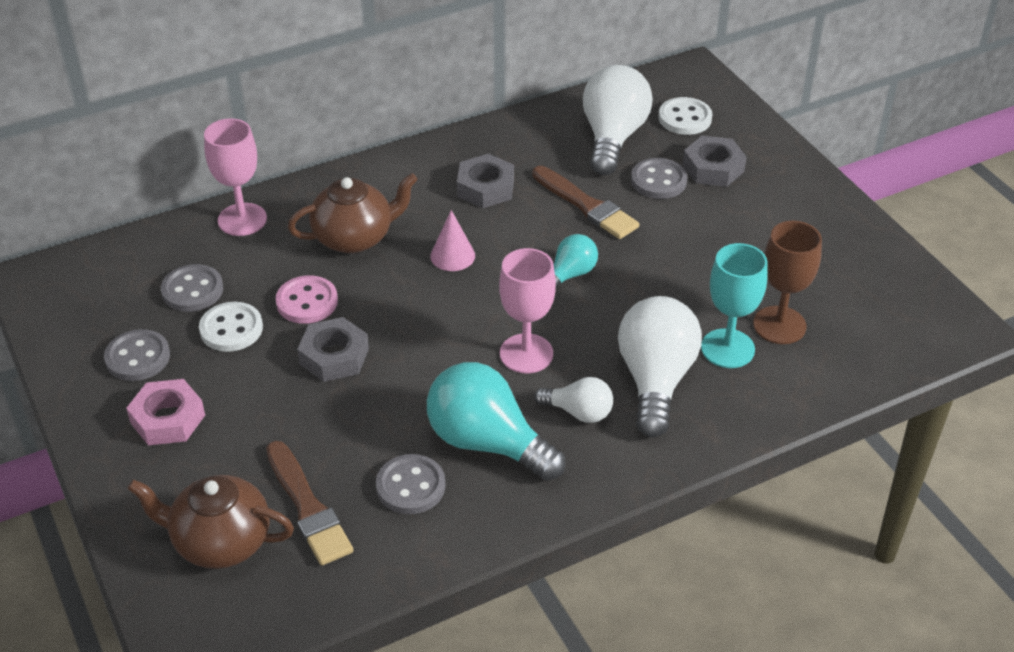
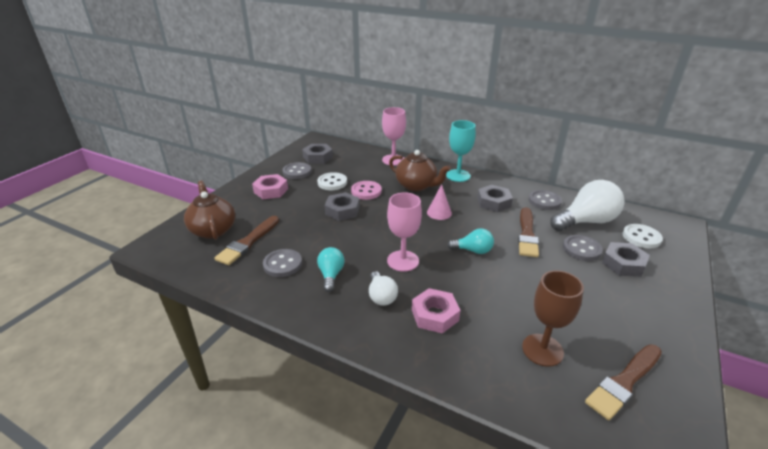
camera: 55 degrees right, 10 degrees down
(114, 307) = (318, 157): none -> grey nut
(192, 290) = (343, 167): grey button -> grey button (544, 201)
(487, 443) = (331, 275): turquoise light bulb -> turquoise light bulb, size x0.54
(655, 380) = (435, 315): white light bulb -> pink nut
(727, 348) = (494, 334): turquoise goblet -> turquoise goblet (458, 175)
(863, 296) = (624, 382): none -> brown brush

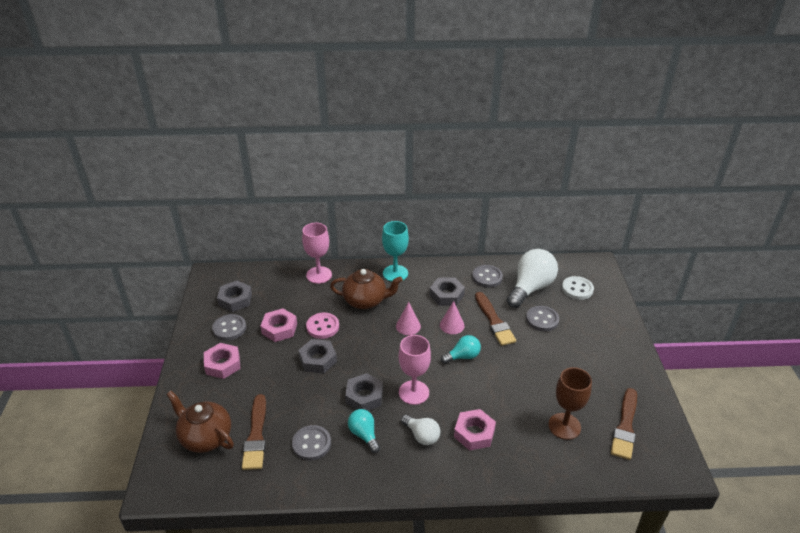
camera: 30 degrees left, 5 degrees up
(332, 182) = (279, 329): white button -> pink nut
(481, 224) = (452, 325): none -> pink cone
(623, 264) = (577, 322): grey nut -> grey nut (364, 396)

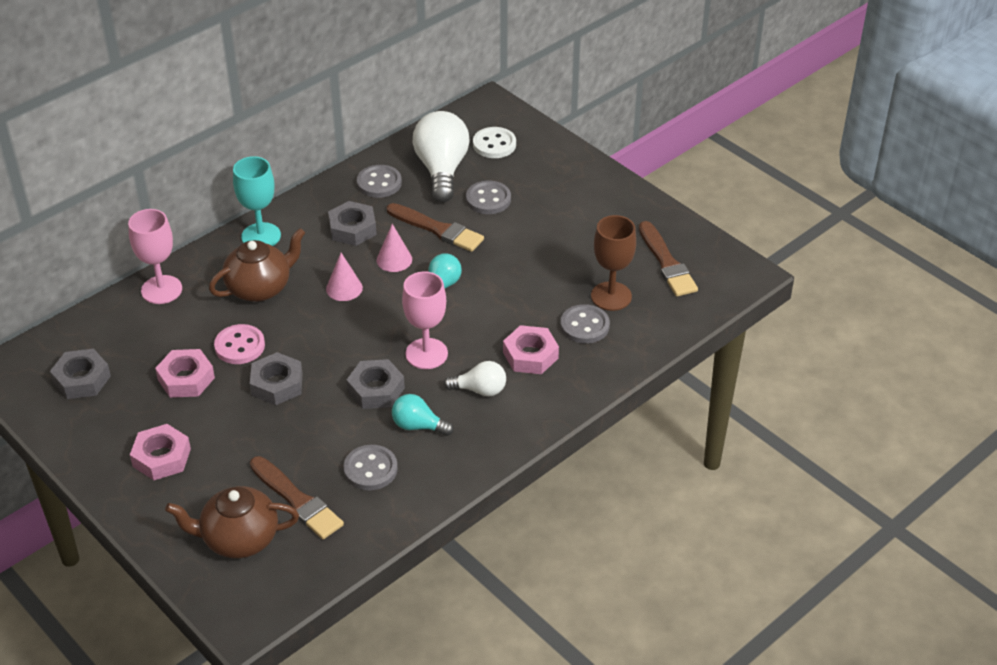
camera: 40 degrees left, 5 degrees up
(229, 328) = (118, 415): grey button -> grey button (584, 326)

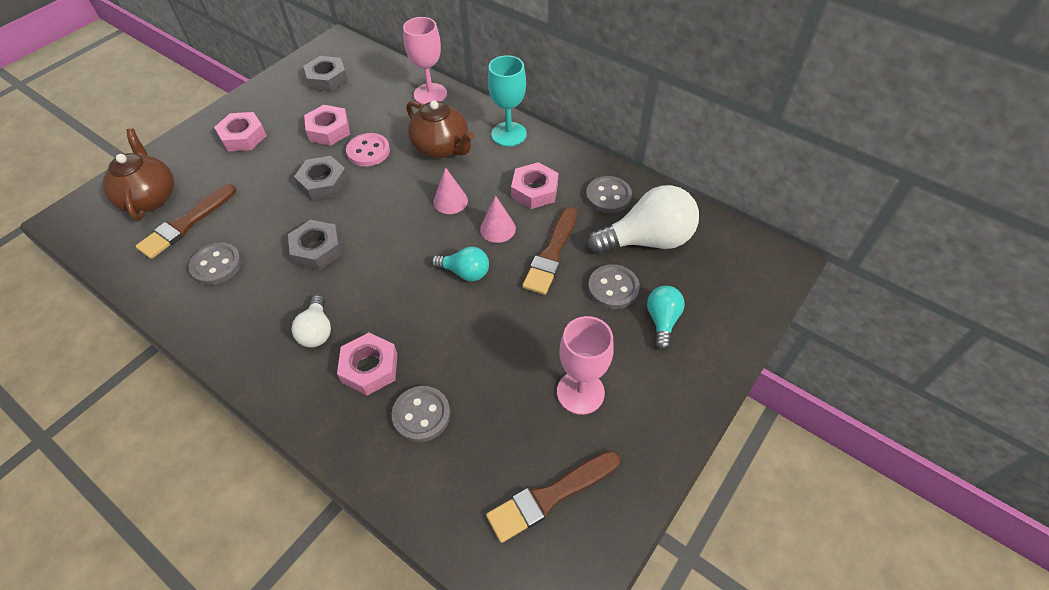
camera: 80 degrees right, 10 degrees up
(352, 229) = (534, 190): grey nut -> pink nut
(418, 426) = (269, 289): turquoise light bulb -> turquoise light bulb (662, 321)
(426, 354) = (367, 278): pink goblet -> pink goblet (580, 392)
(494, 144) = (710, 278): white button -> none
(611, 296) = (476, 437): brown goblet -> none

